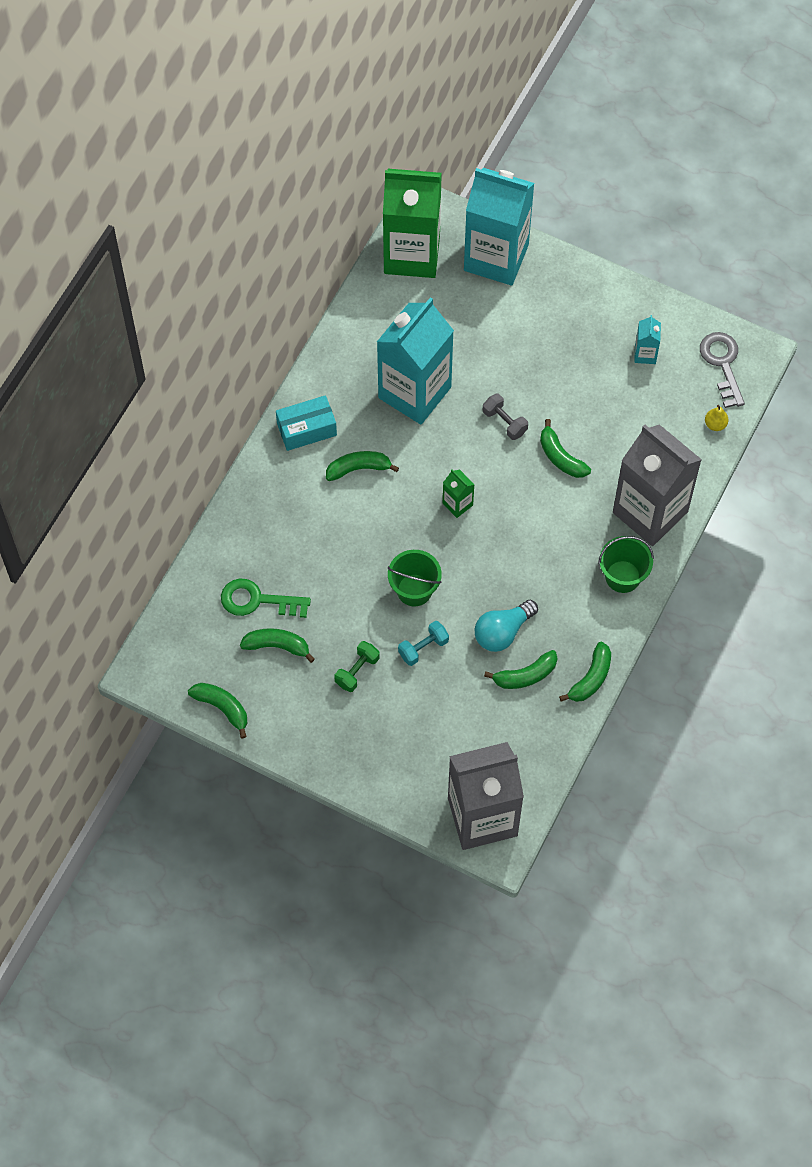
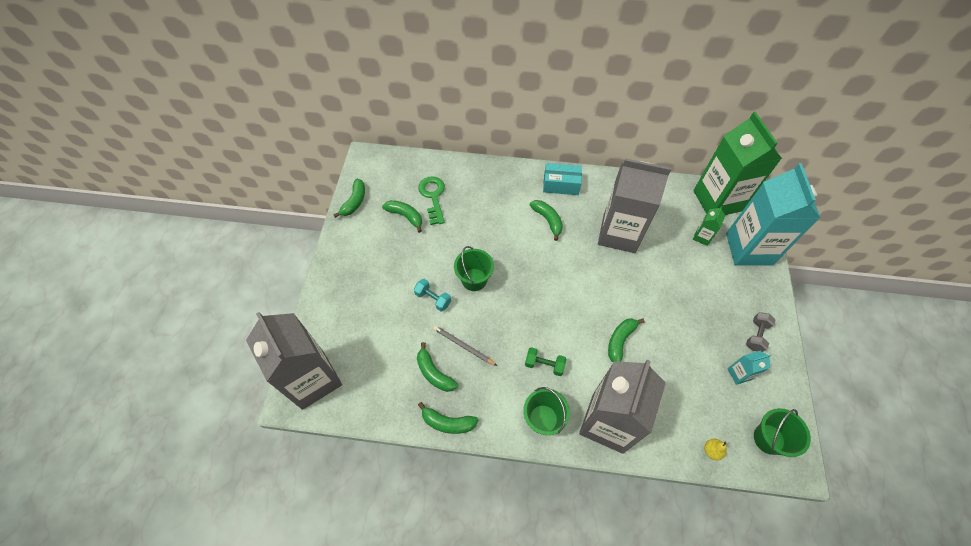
camera: 70 degrees right, 5 degrees down
(277, 646) = (405, 216): green banana -> green banana turned 45 degrees counterclockwise
(306, 429) = (561, 185): turquoise box -> turquoise box turned 45 degrees counterclockwise
(357, 671) = (402, 265): green dumbbell -> green dumbbell (544, 364)
(414, 392) = (619, 234): turquoise carton -> grey carton
(457, 504) = (550, 285): green carton -> green carton (702, 237)
(502, 632) = (463, 346): turquoise light bulb -> grey pencil
(504, 422) = (627, 294): grey dumbbell -> grey dumbbell (756, 335)
(722, 364) = (768, 439): grey key -> green bucket

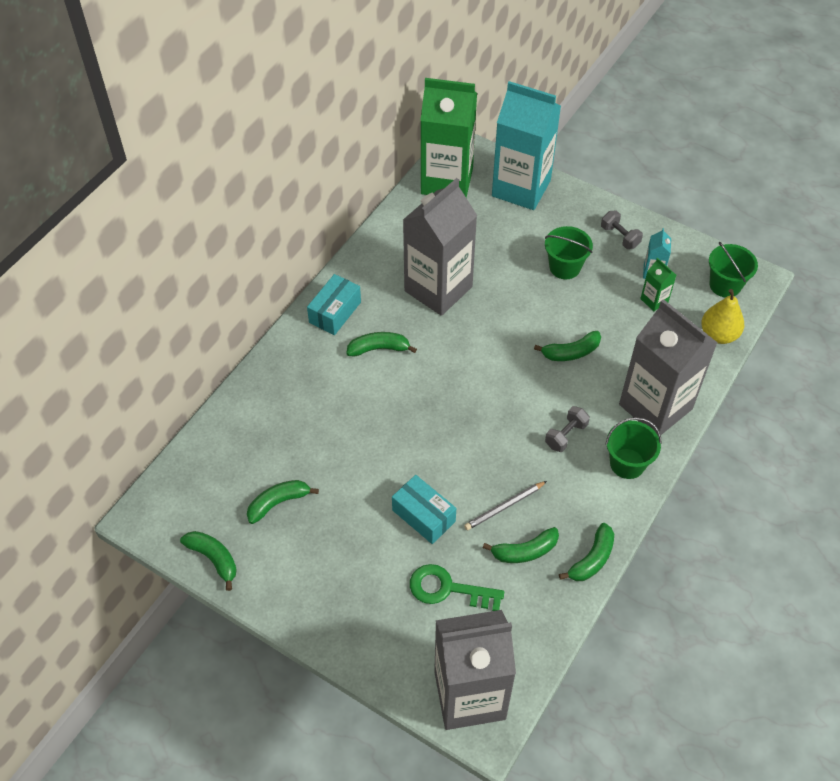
camera: 65 degrees left, 5 degrees down
(433, 197) = (266, 458): green key -> green key (448, 589)
(433, 299) = (423, 516): turquoise dumbbell -> turquoise box
(474, 279) = (420, 460): green bucket -> green bucket (564, 267)
(544, 364) = (565, 435): green dumbbell -> grey dumbbell
(620, 341) = (571, 352): green banana -> green banana turned 75 degrees counterclockwise
(702, 237) = (485, 218): green carton -> green carton (654, 300)
(712, 451) = (718, 335): yellow pear -> yellow pear, size x1.87

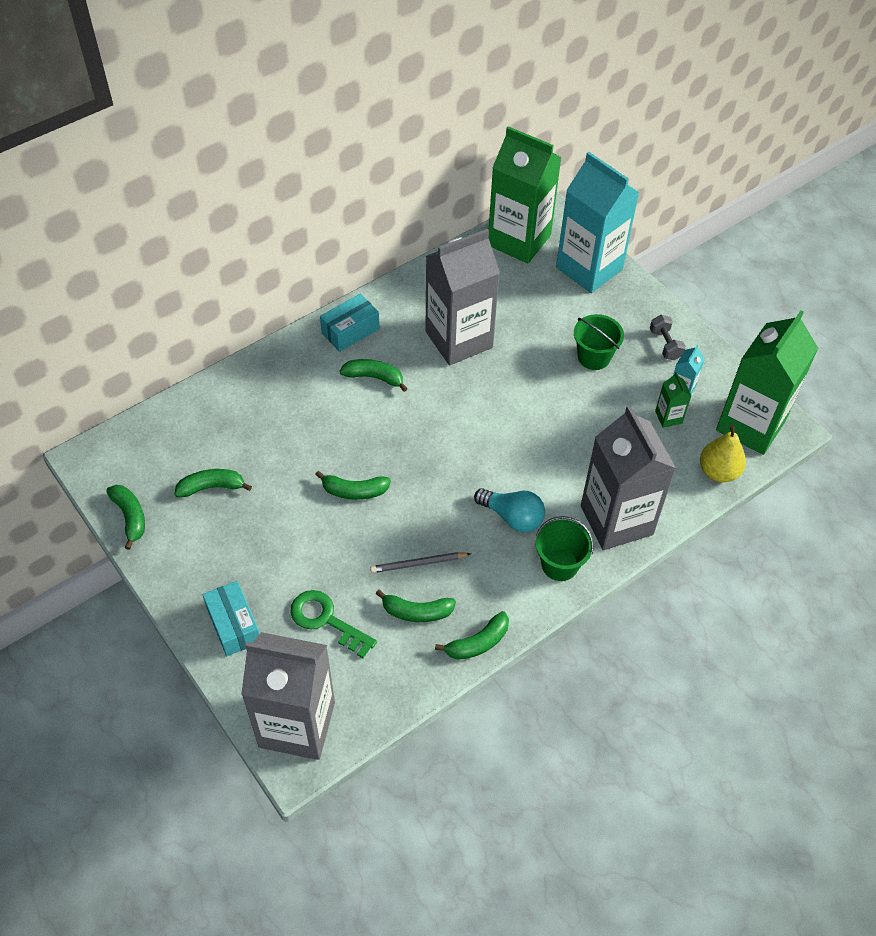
camera: 20 degrees right, 0 degrees up
(423, 516) = (338, 545): turquoise box -> turquoise box (234, 625)
(565, 435) = (512, 517): grey dumbbell -> turquoise light bulb
(571, 352) = (558, 440): green banana -> green banana (354, 491)
(725, 285) = (750, 425): green bucket -> green carton

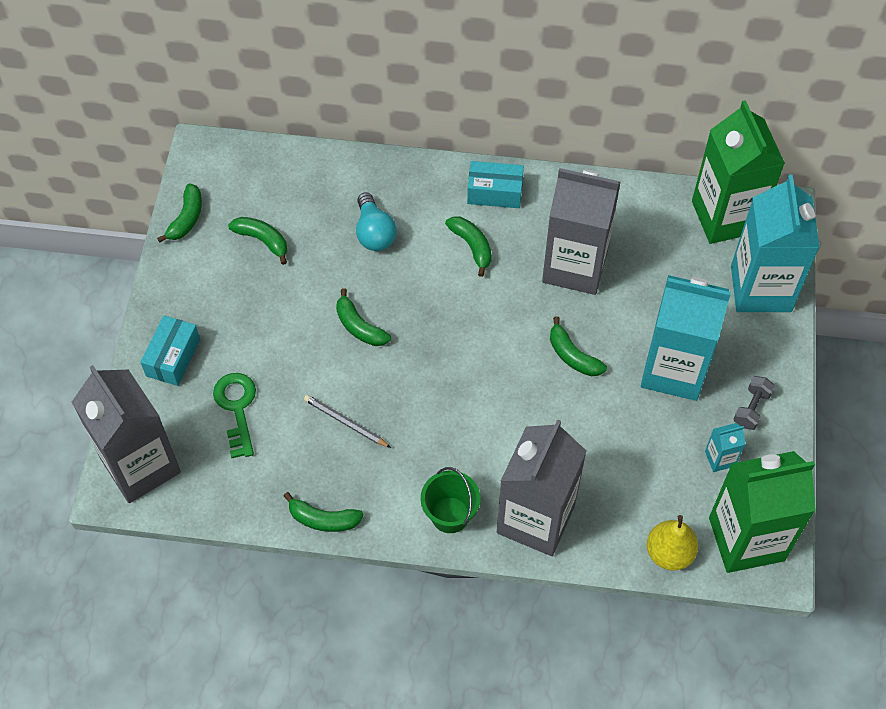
camera: 45 degrees right, 5 degrees up
(416, 612) = (305, 457): green banana -> green banana (573, 356)
(512, 517) = (455, 446): turquoise light bulb -> turquoise light bulb (374, 233)
(594, 357) = (674, 370): green bucket -> turquoise carton
(668, 417) = (679, 472): green carton -> none

